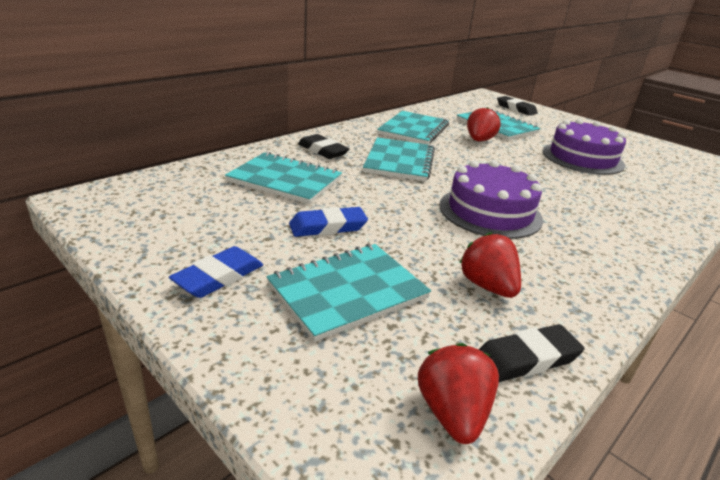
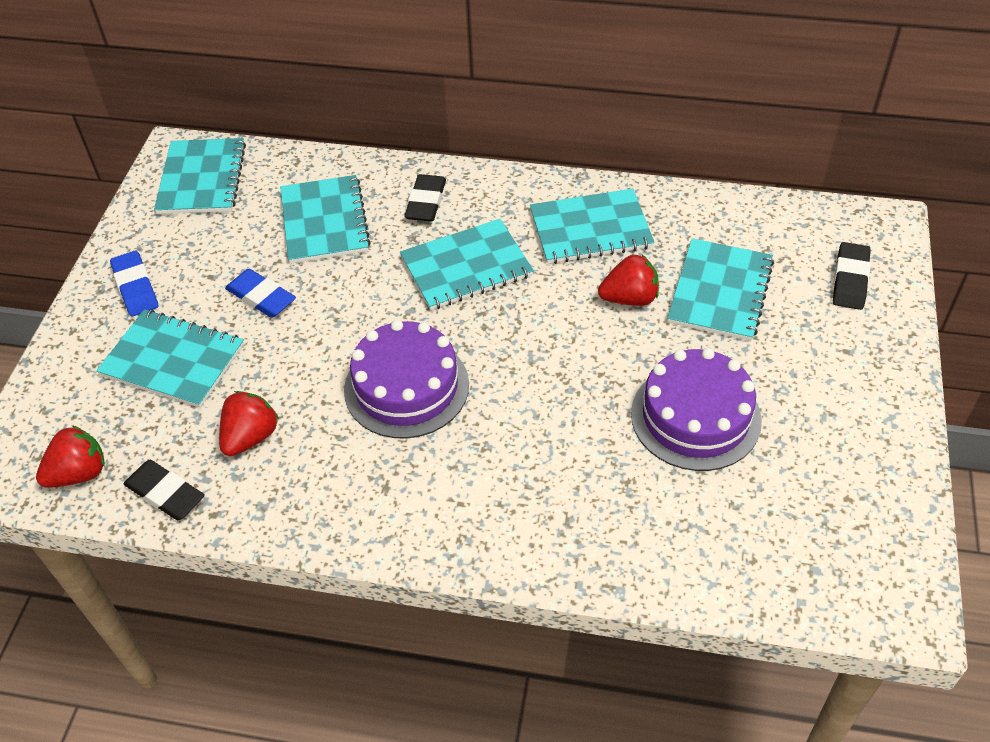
camera: 60 degrees right, 20 degrees up
(143, 201) = (202, 179): none -> turquoise notebook
(219, 277) = (135, 287): blue eraser -> blue eraser turned 60 degrees clockwise

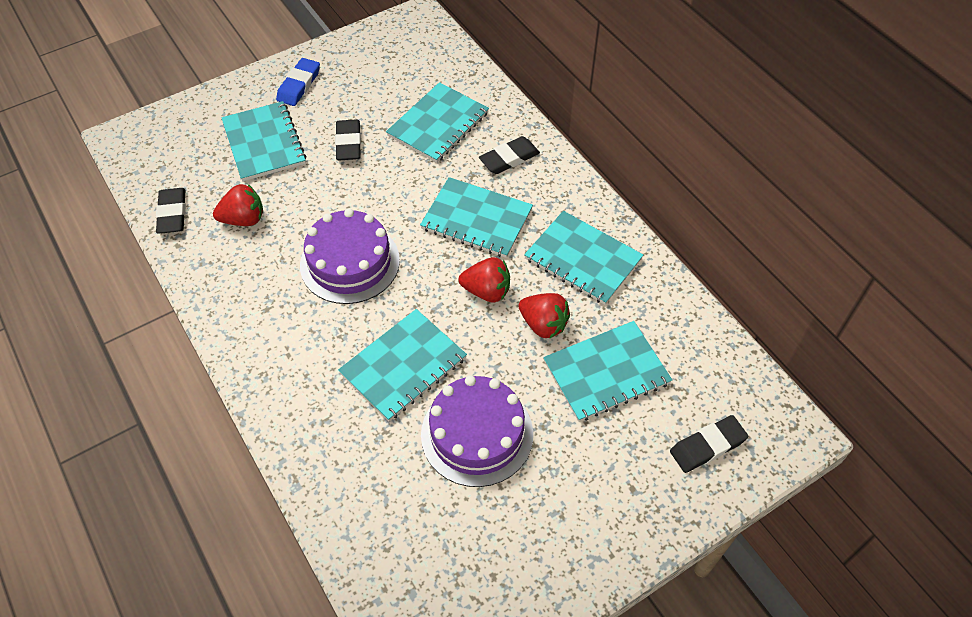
camera: 45 degrees right, 5 degrees up
(79, 473) = (153, 168): red strawberry -> red strawberry (487, 291)
(202, 179) = (410, 45): turquoise notebook -> turquoise notebook (403, 366)
(261, 297) = (348, 143): blue eraser -> black eraser

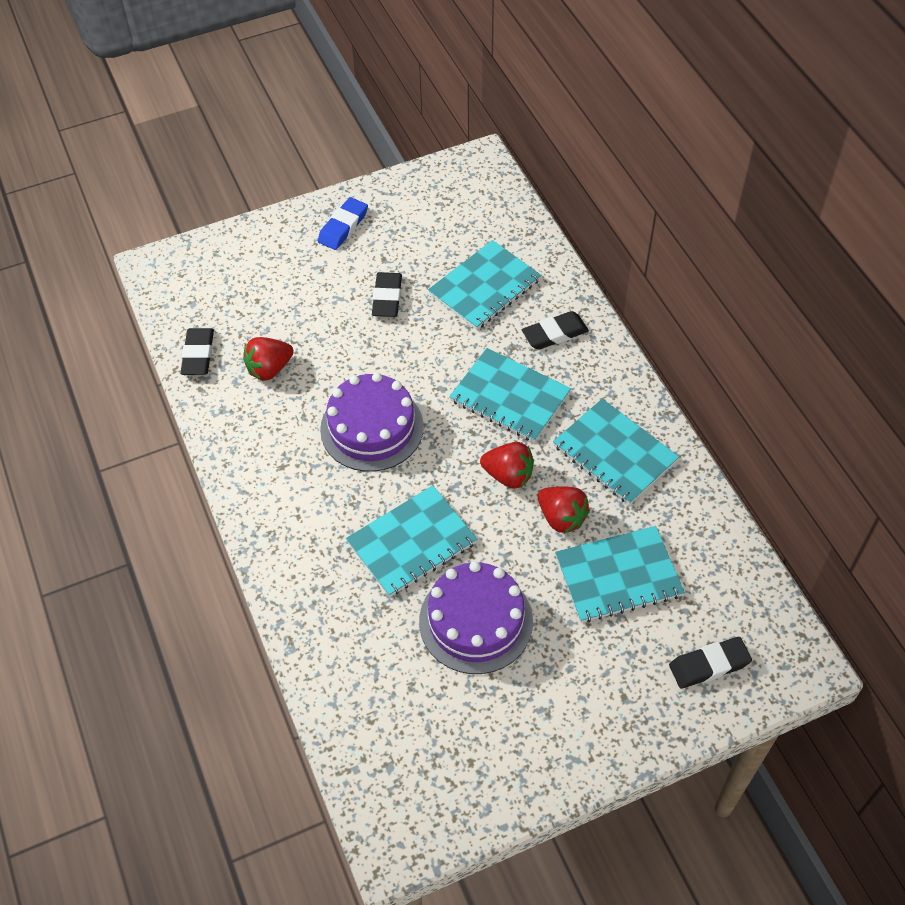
camera: 10 degrees right, 0 degrees up
(244, 219) = (269, 369): red strawberry -> red strawberry turned 150 degrees clockwise
(264, 143) = (299, 288): turquoise notebook -> none

